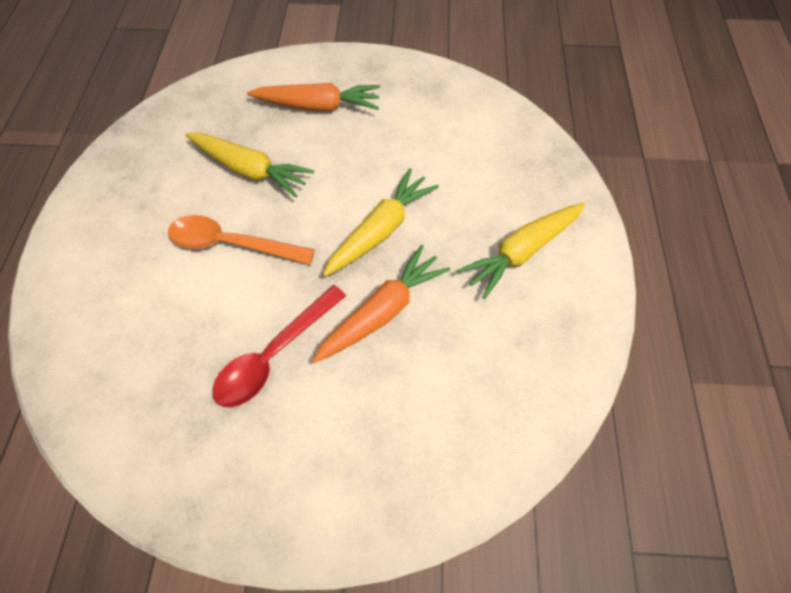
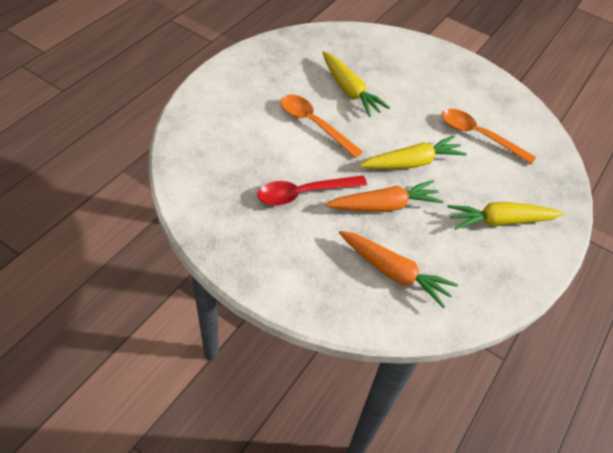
camera: 25 degrees right, 10 degrees down
(318, 106) = (416, 75): orange carrot -> orange carrot (394, 272)
(433, 150) = (478, 136): none -> orange spoon

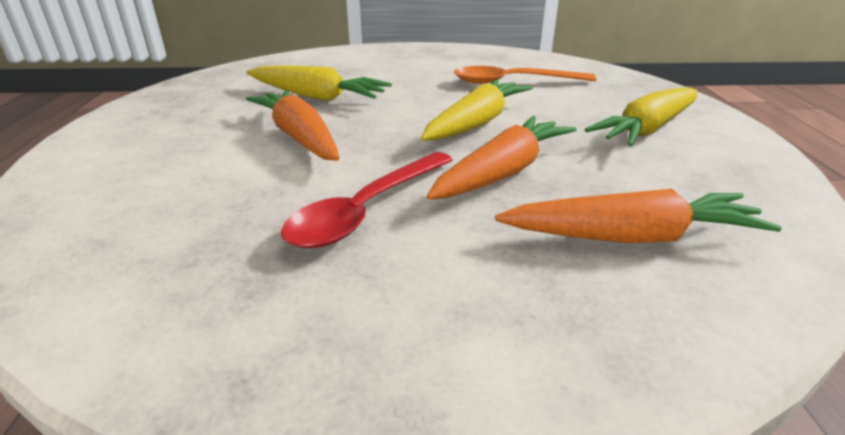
camera: 30 degrees left, 20 degrees down
(314, 124) = (299, 137): orange spoon -> orange carrot

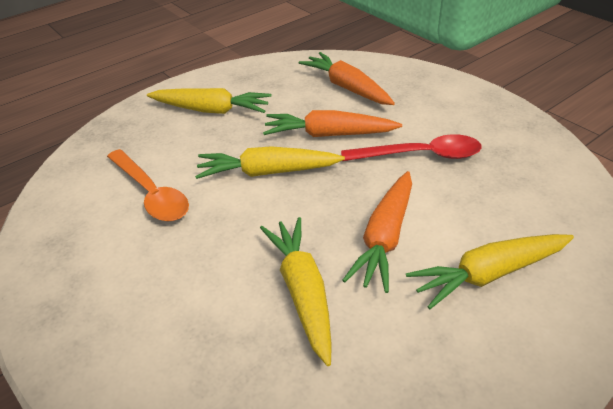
camera: 125 degrees left, 10 degrees up
(173, 158) = (488, 274): none -> yellow carrot

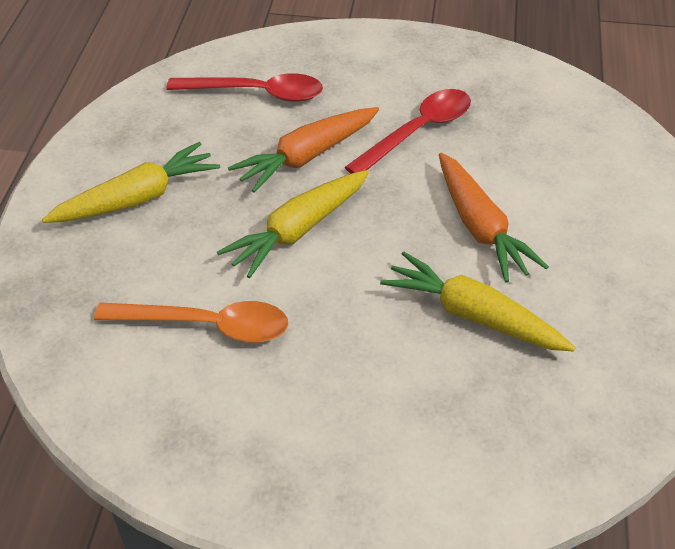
camera: 45 degrees left, 5 degrees up
(347, 87) = (256, 93): orange carrot -> red spoon
(488, 274) = (587, 208): yellow carrot -> none

